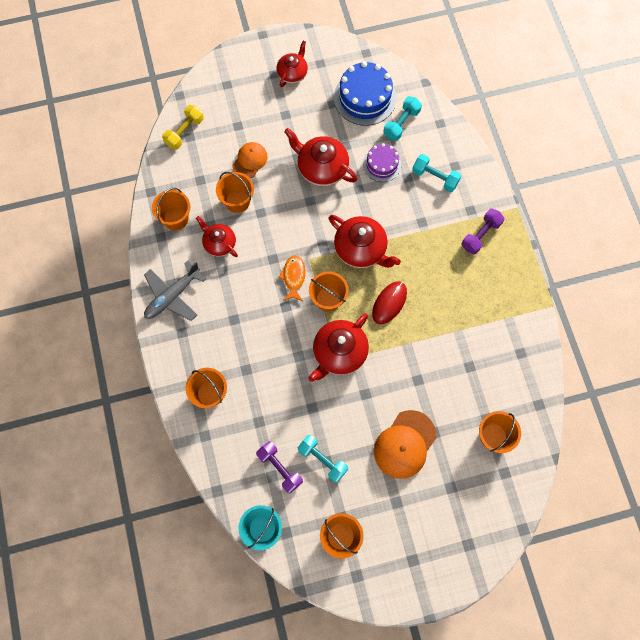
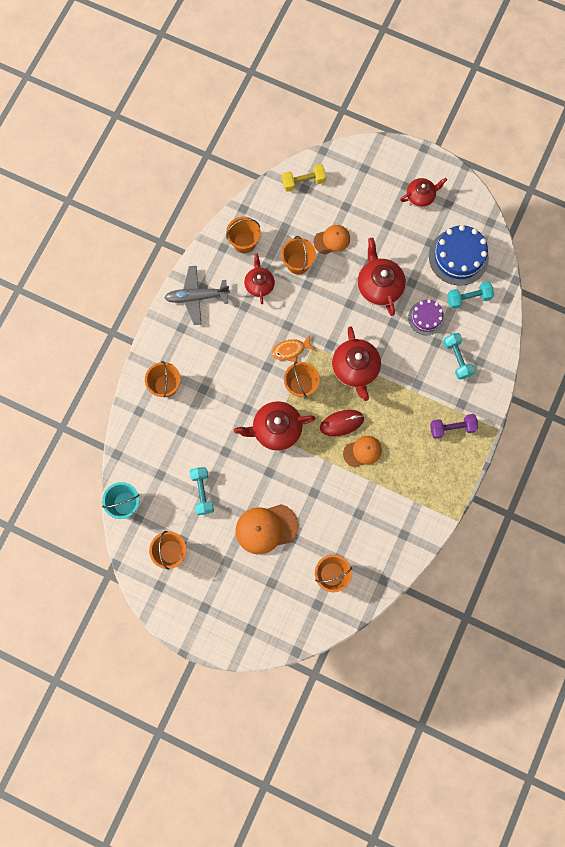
camera: 40 degrees right, 5 degrees up
(280, 468) = (169, 474): purple dumbbell -> none
(293, 277) = (290, 350): orange fish -> orange fish turned 150 degrees counterclockwise
(427, 312) = (362, 451): none -> orange cap

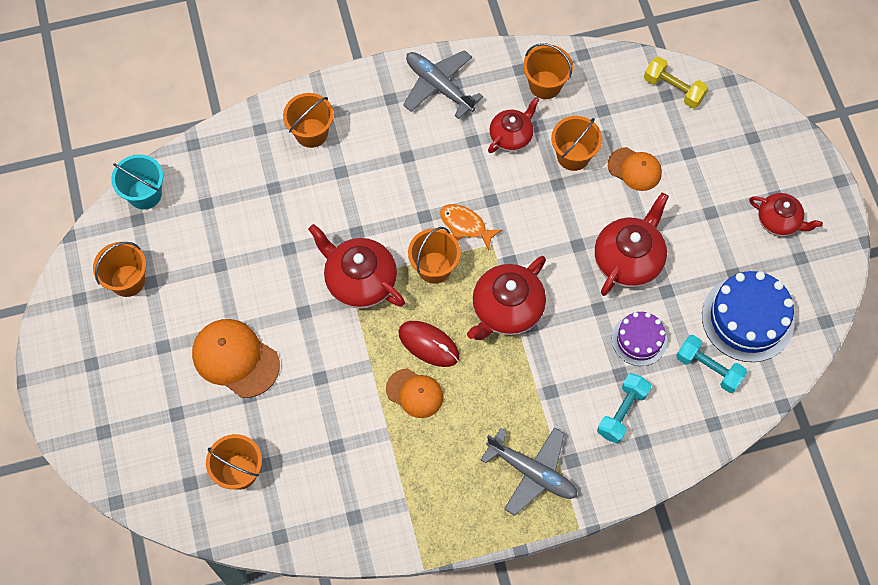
camera: 50 degrees right, 10 degrees down
(202, 492) = (222, 260): turquoise dumbbell -> none
(452, 428) = (532, 472): purple dumbbell -> grey plane

